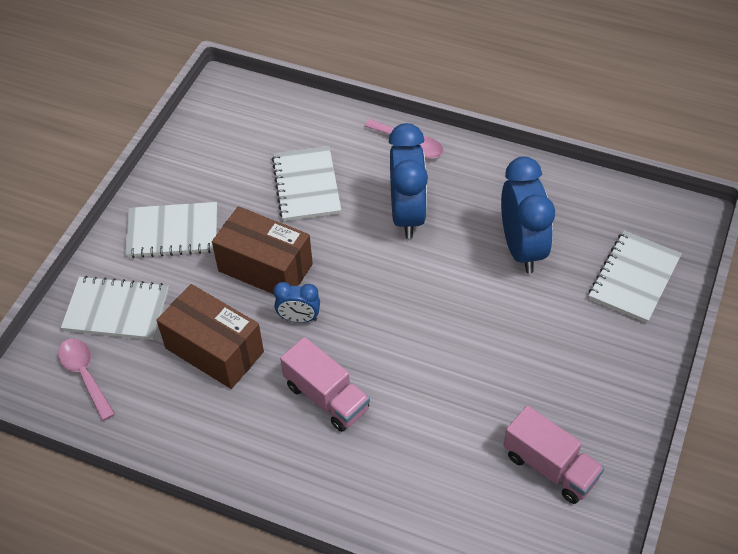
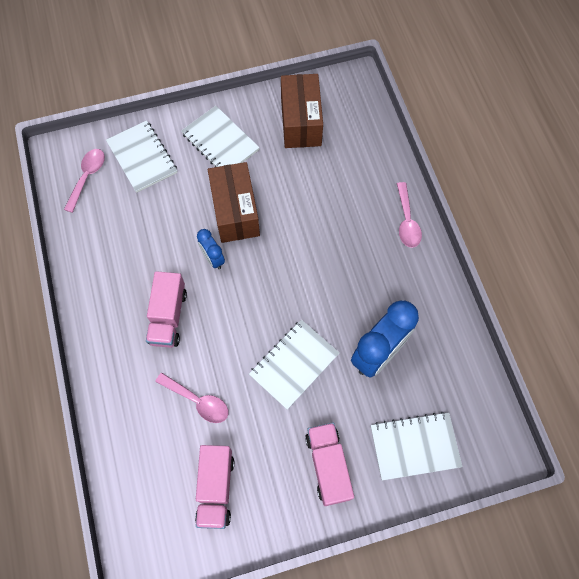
camera: 50 degrees right, 15 degrees up
(214, 350) = (154, 230): brown box -> brown box (301, 122)
(306, 185) = (318, 186): white notebook -> white notebook (294, 364)
(407, 214) = (346, 262): blue clock -> none
(444, 426) = (198, 401): none -> pink spoon
(600, 357) = (328, 466): none -> pink truck

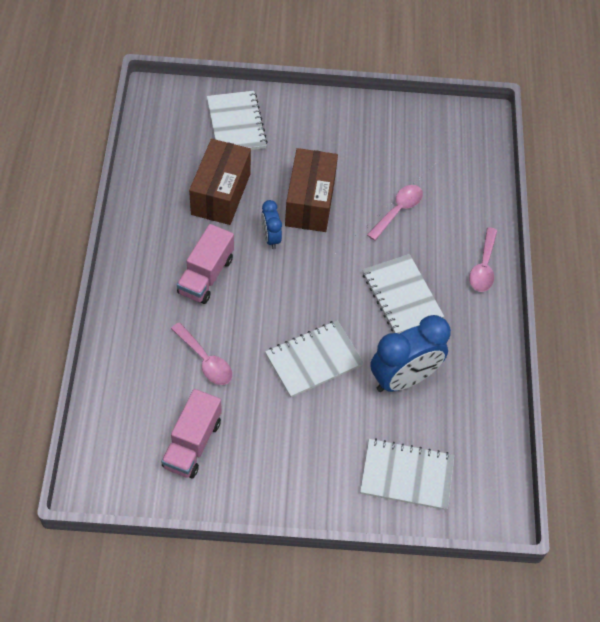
camera: 15 degrees right, 10 degrees down
(87, 177) = (175, 125): pink spoon -> pink spoon (398, 210)
(220, 142) = (320, 133): white notebook -> white notebook (401, 296)
(301, 122) = (410, 140): brown box -> brown box (221, 194)
(328, 466) = (311, 462): pink truck -> none

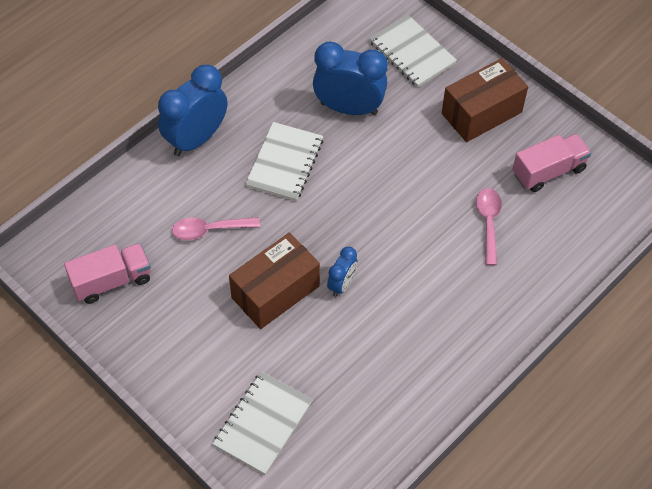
camera: 135 degrees left, 0 degrees up
(206, 275) = (428, 290): pink truck -> pink truck (111, 281)
(221, 194) = (347, 358): brown box -> brown box (481, 113)
(314, 360) = (402, 165): white notebook -> none
(483, 267) = (196, 139): pink spoon -> blue clock

